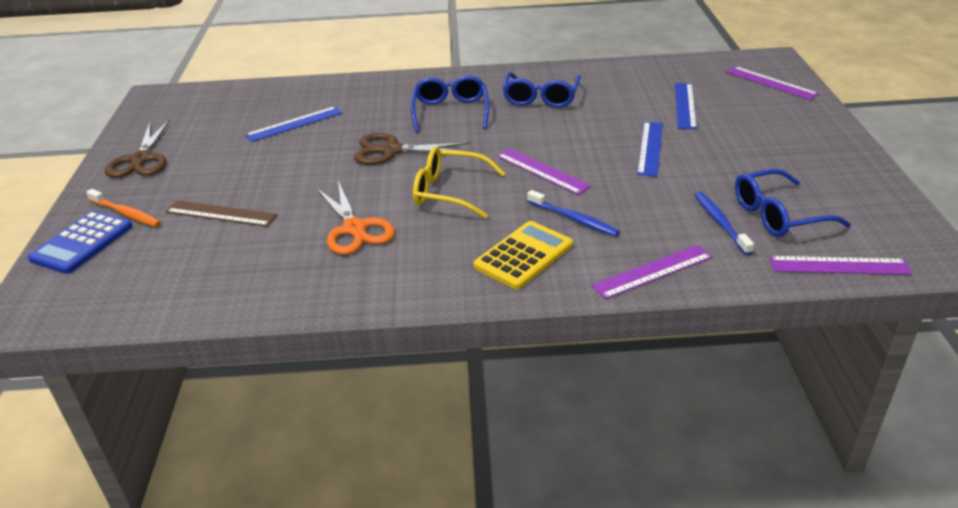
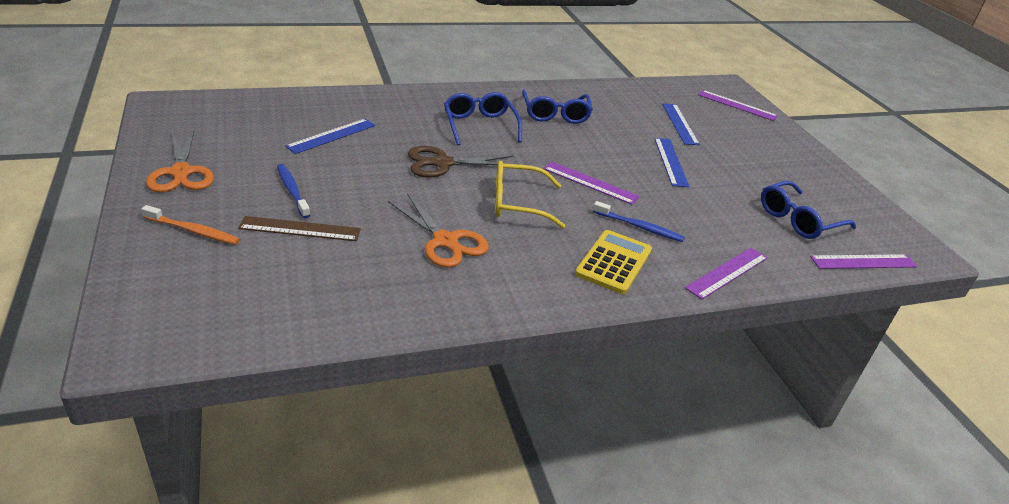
camera: 20 degrees left, 0 degrees up
(82, 243) = (158, 264): blue calculator -> none
(141, 159) = (181, 172): brown scissors -> orange scissors
(720, 223) = (758, 228): blue toothbrush -> blue toothbrush (292, 191)

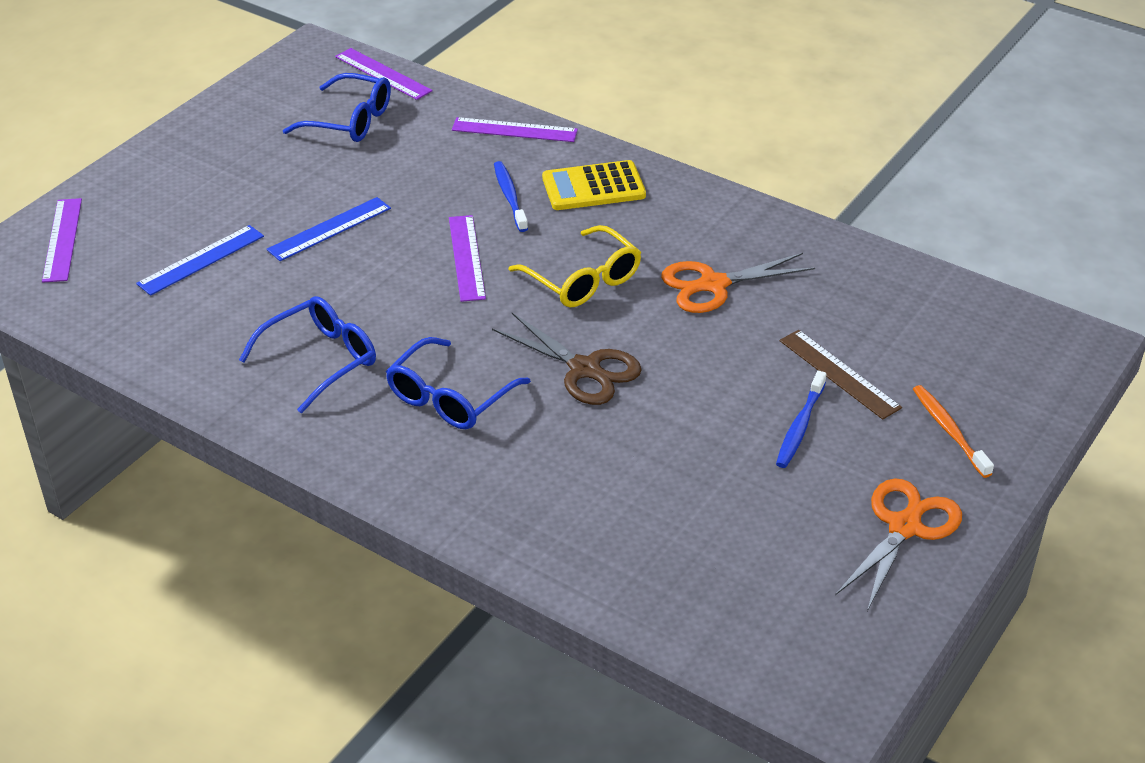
camera: 125 degrees left, 5 degrees up
(332, 136) = (661, 488): blue ruler -> none
(445, 241) = (713, 285): orange scissors -> orange scissors turned 120 degrees counterclockwise

